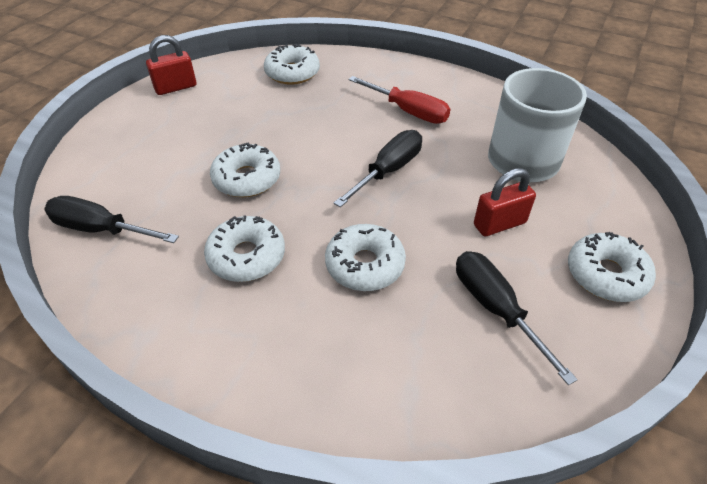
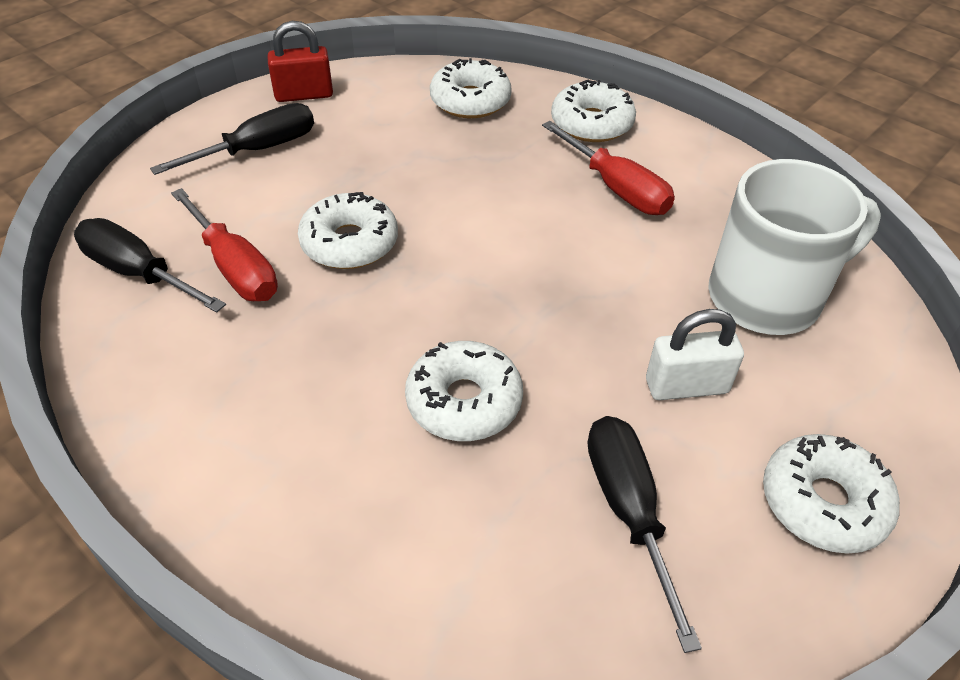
camera: 15 degrees right, 0 degrees up
(171, 211) = (234, 267): none -> red screwdriver
(246, 256) = (308, 352): white donut -> white donut (591, 123)
(388, 171) = (551, 272): black screwdriver -> black screwdriver (257, 150)
(499, 224) = (686, 386): red padlock -> white padlock

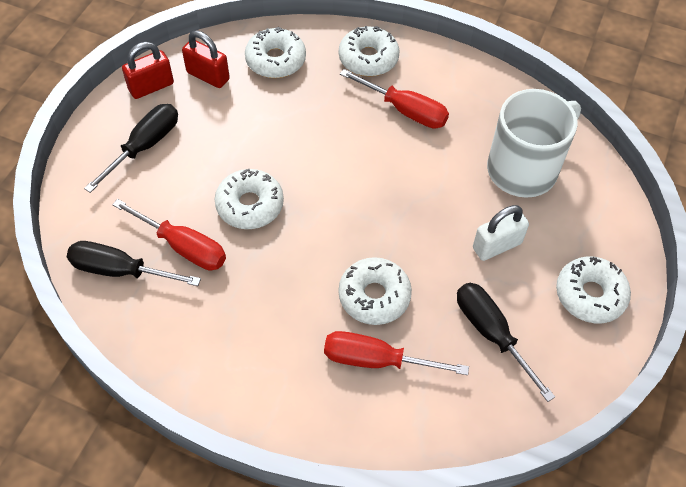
camera: 20 degrees left, 10 degrees up
(378, 99) = (208, 76): none -> red padlock
(424, 493) = (377, 360): none -> red screwdriver

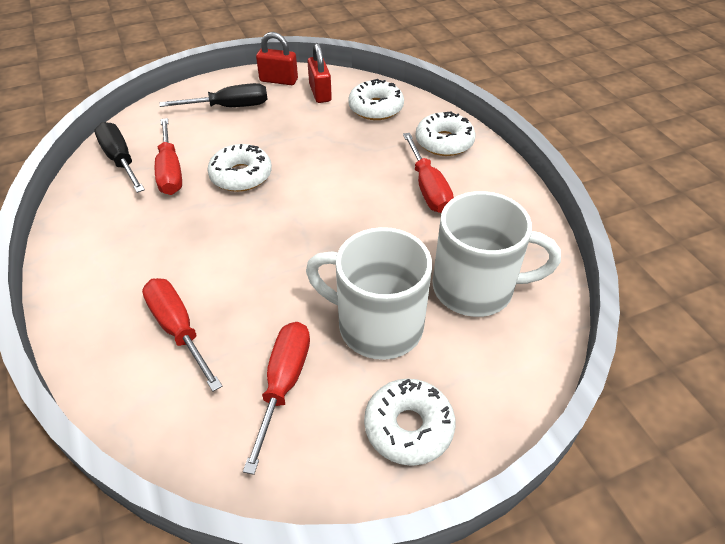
camera: 45 degrees right, 10 degrees down
(374, 296) = (237, 287): white donut -> none
(492, 334) = (283, 385): black screwdriver -> red screwdriver
(497, 246) = (376, 325): white padlock -> white mug

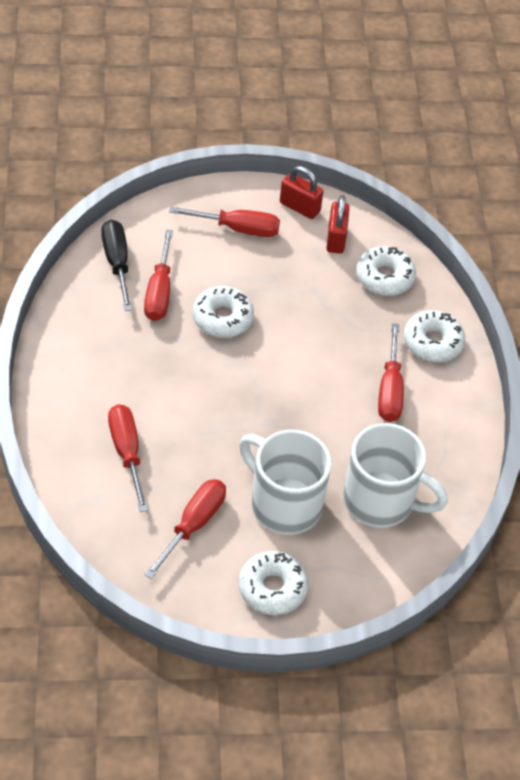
camera: 15 degrees right, 5 degrees up
(229, 107) = (237, 228): black screwdriver -> red screwdriver

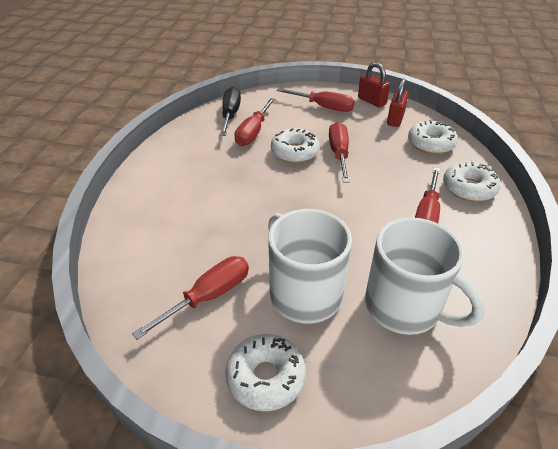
camera: 20 degrees right, 10 degrees down
(127, 453) = (177, 228): red screwdriver -> red screwdriver (339, 154)

